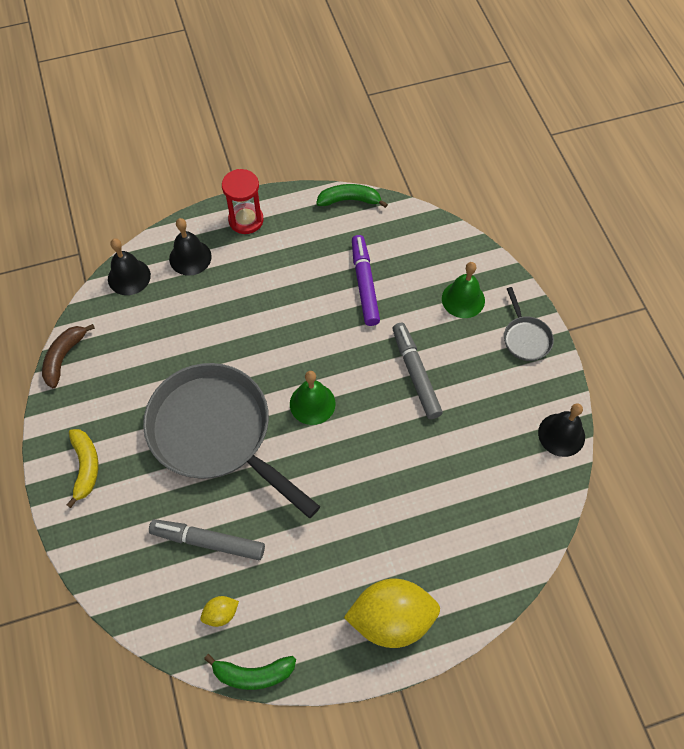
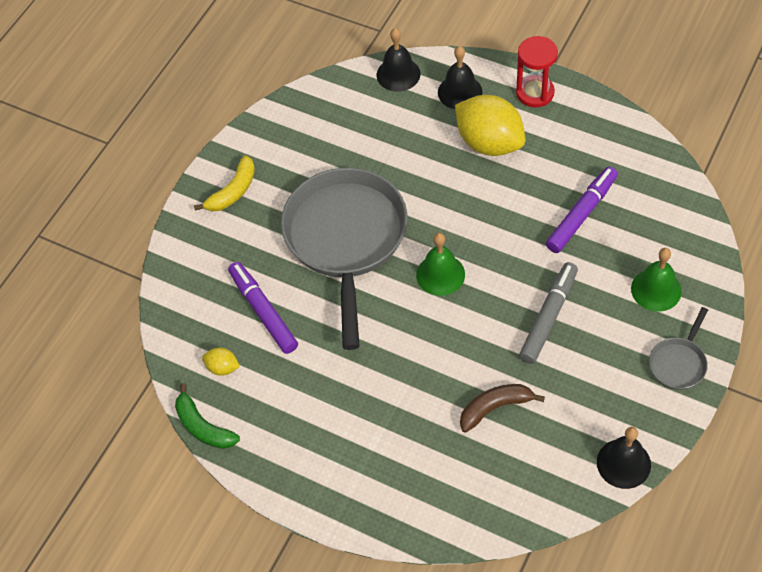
camera: 50 degrees right, 5 degrees down
(64, 357) = (294, 101): brown banana -> brown banana (495, 408)
(208, 541) = (263, 311): grey marker -> purple marker
(349, 200) = (642, 137): green banana -> none
(391, 619) = (336, 477): yellow lemon -> yellow lemon (489, 143)

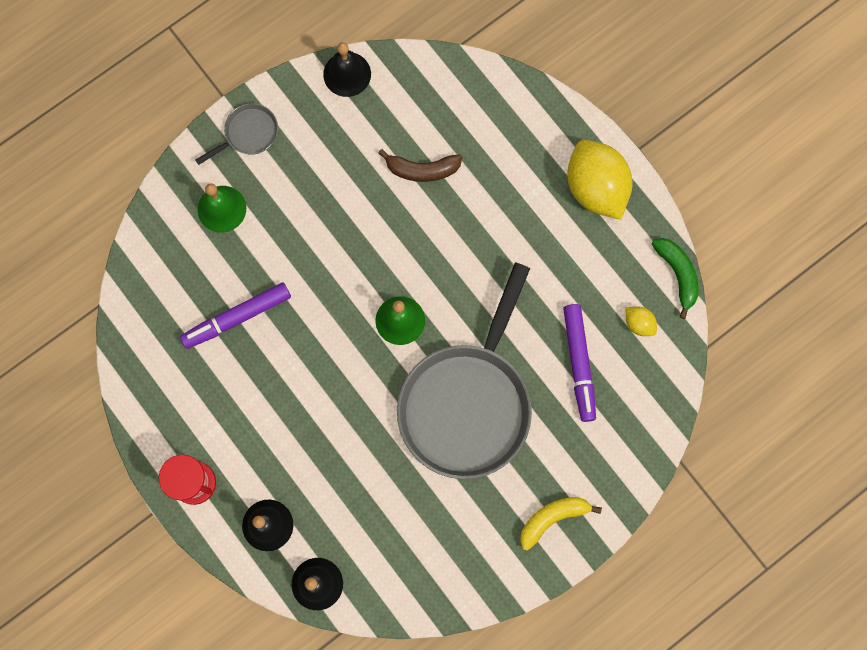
camera: 160 degrees left, 20 degrees up
(489, 143) = (274, 444): yellow lemon -> yellow lemon (595, 188)
(549, 317) = (329, 229): grey marker -> none

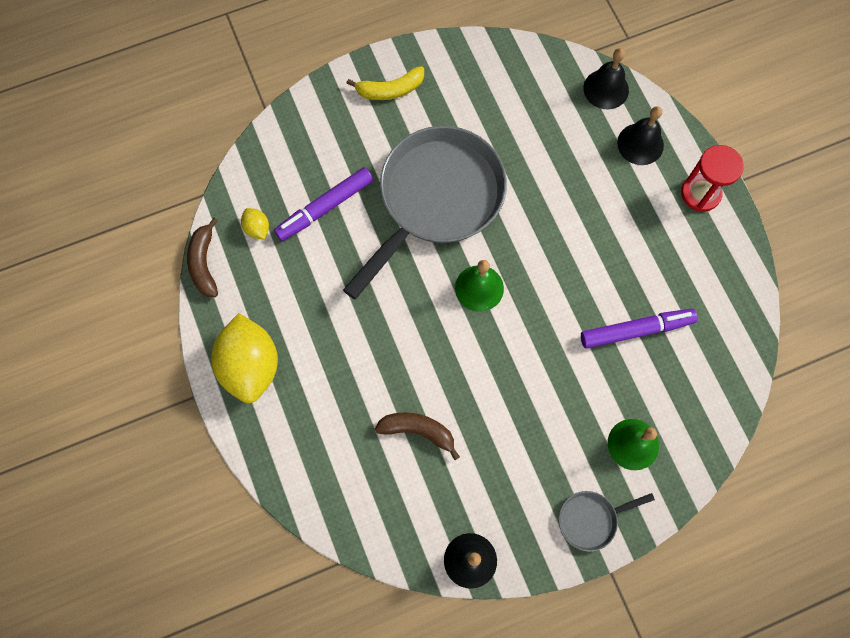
camera: 165 degrees left, 5 degrees down
(578, 364) = (324, 207): purple marker -> purple marker turned 135 degrees counterclockwise
(677, 274) = (204, 263): green banana -> brown banana

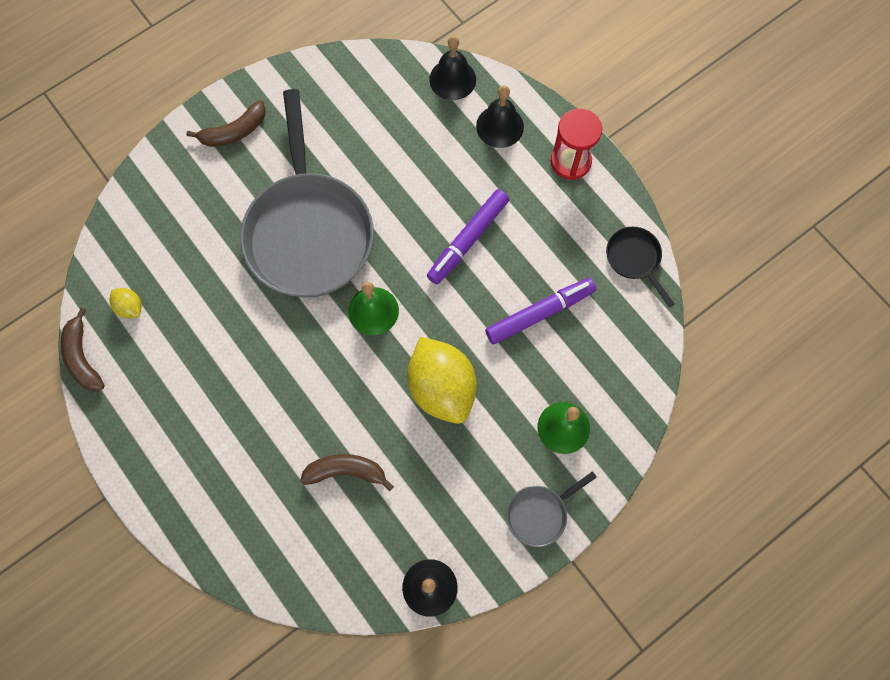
camera: 15 degrees left, 0 degrees up
(251, 366) = (157, 450): yellow lemon -> yellow lemon (442, 388)
(324, 207) = (195, 268): purple marker -> purple marker (467, 240)
(390, 90) = (234, 131): yellow banana -> brown banana
(436, 199) = (308, 231): grey pan -> grey pan turned 150 degrees clockwise
(740, 302) = (635, 259): none -> black pan

